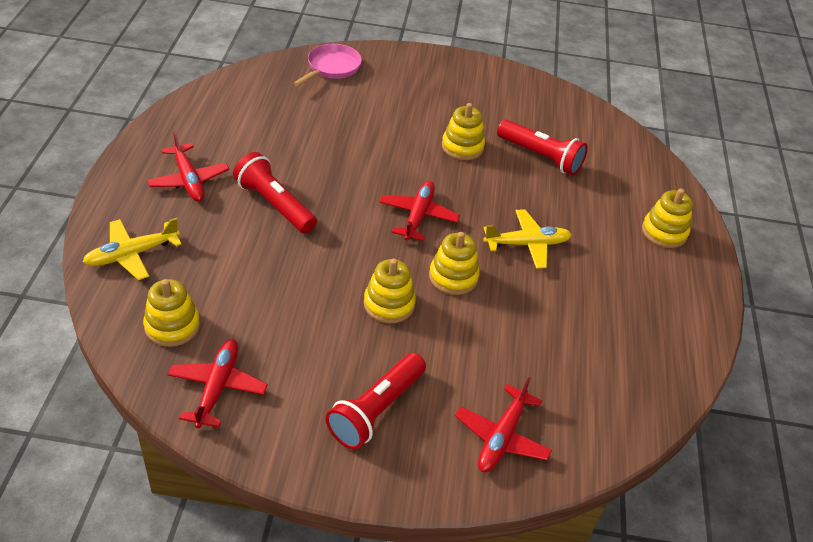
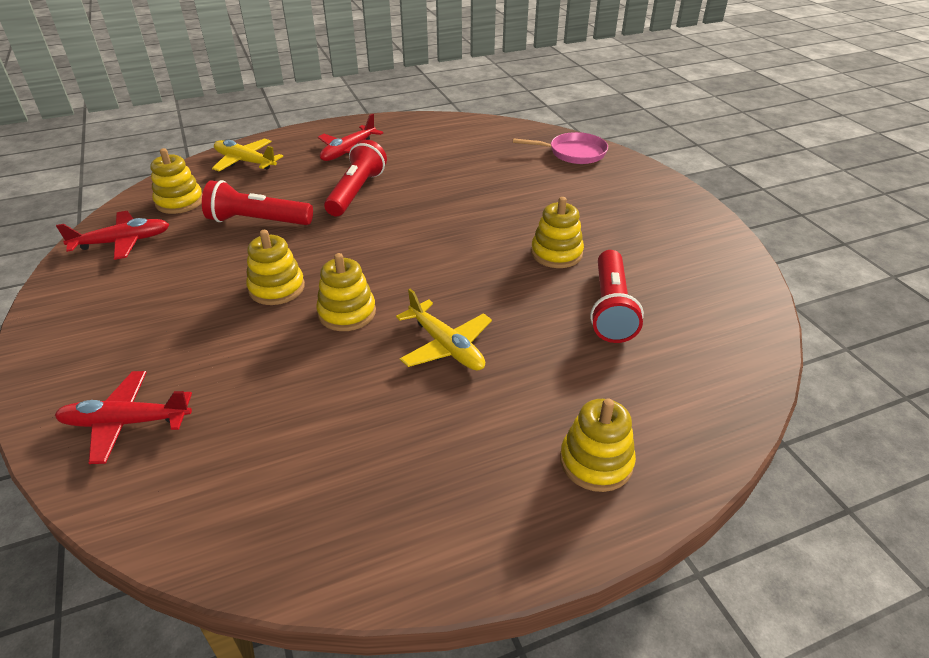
camera: 65 degrees right, 5 degrees down
(376, 410) = (130, 327): red flashlight -> red flashlight (257, 221)
(418, 216) = (417, 263): red plane -> none

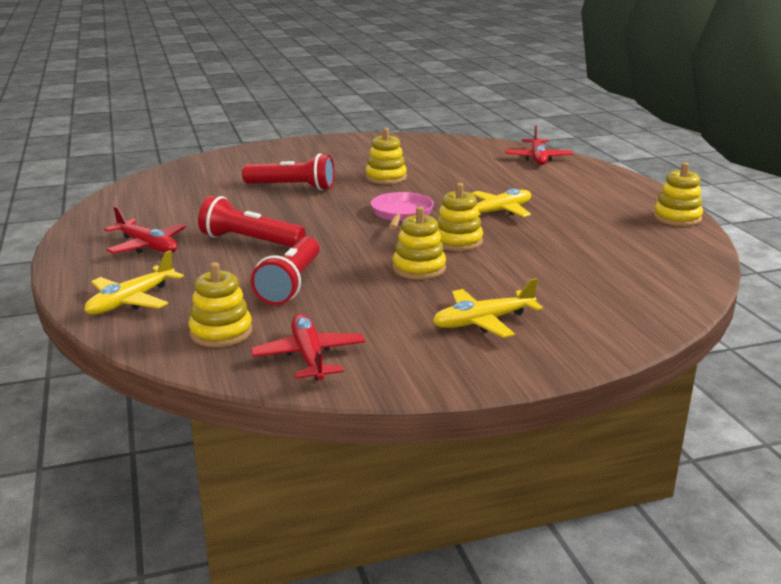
camera: 85 degrees left, 15 degrees down
(126, 423) = (603, 313): red plane -> red plane (538, 158)
(142, 331) = (483, 322): none -> yellow plane
(573, 153) = (223, 162): pink pan -> pink pan (401, 214)
(596, 462) = (595, 183): yellow stacking toy -> yellow stacking toy (677, 218)
(610, 308) = (456, 169): red flashlight -> red flashlight (292, 187)

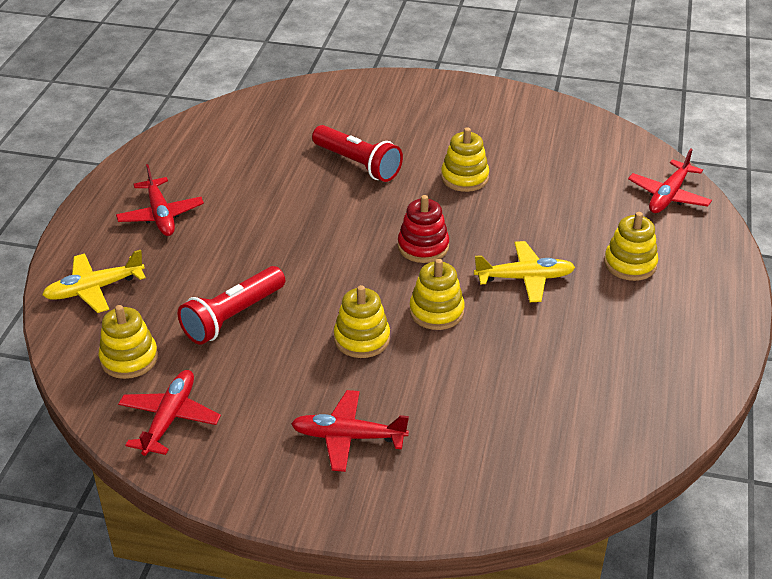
camera: 30 degrees right, 15 degrees up
(249, 241) = (249, 239): red flashlight -> none
(401, 214) = (423, 247): pink pan -> red stacking toy
(483, 322) = (348, 437): yellow plane -> red plane
(677, 218) = (713, 361): yellow stacking toy -> yellow stacking toy (630, 264)

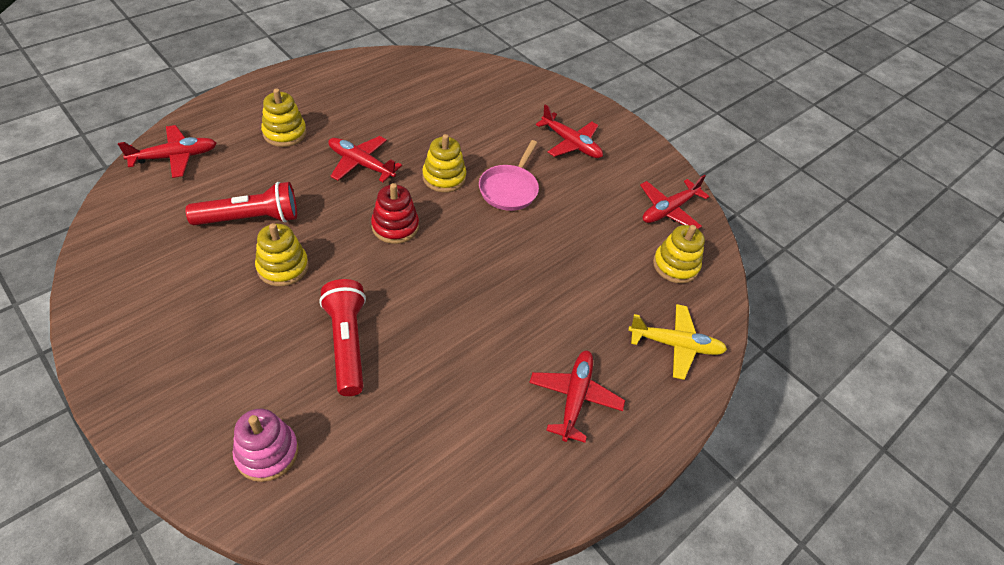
camera: 150 degrees left, 10 degrees up
(233, 317) = (582, 254): red flashlight -> red flashlight (250, 218)
(337, 104) = (267, 453): none -> pink stacking toy
(362, 339) = (509, 189): yellow stacking toy -> pink pan
(524, 278) = (361, 164): yellow plane -> red plane

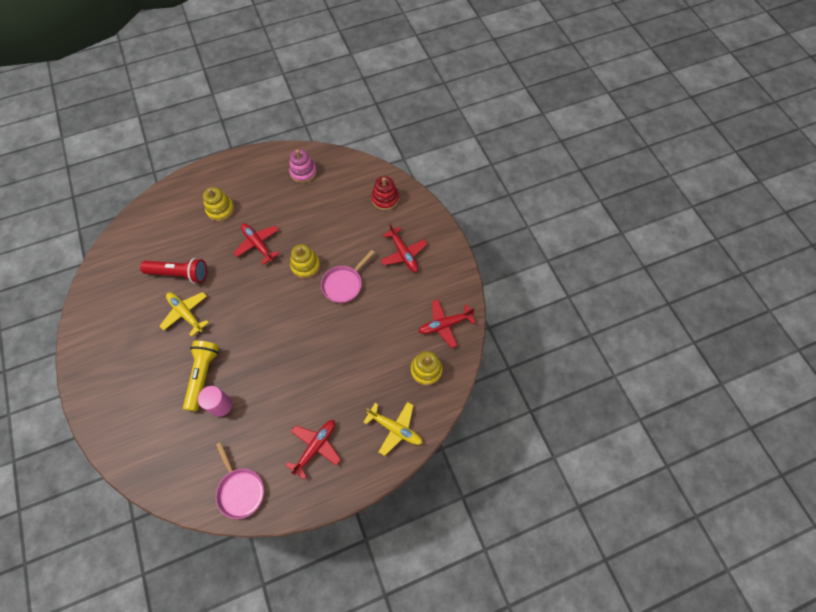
camera: 25 degrees right, 15 degrees up
(174, 157) = (151, 217): red plane -> none
(267, 453) = (140, 432): pink stacking toy -> pink stacking toy (303, 172)
(283, 267) = (186, 314): yellow stacking toy -> yellow plane
(347, 343) = (203, 375): red flashlight -> yellow flashlight
(395, 226) = (260, 298): red stacking toy -> red stacking toy (385, 199)
(395, 378) = (220, 405): none -> pink cylinder
(485, 492) = (240, 490): none -> pink pan

